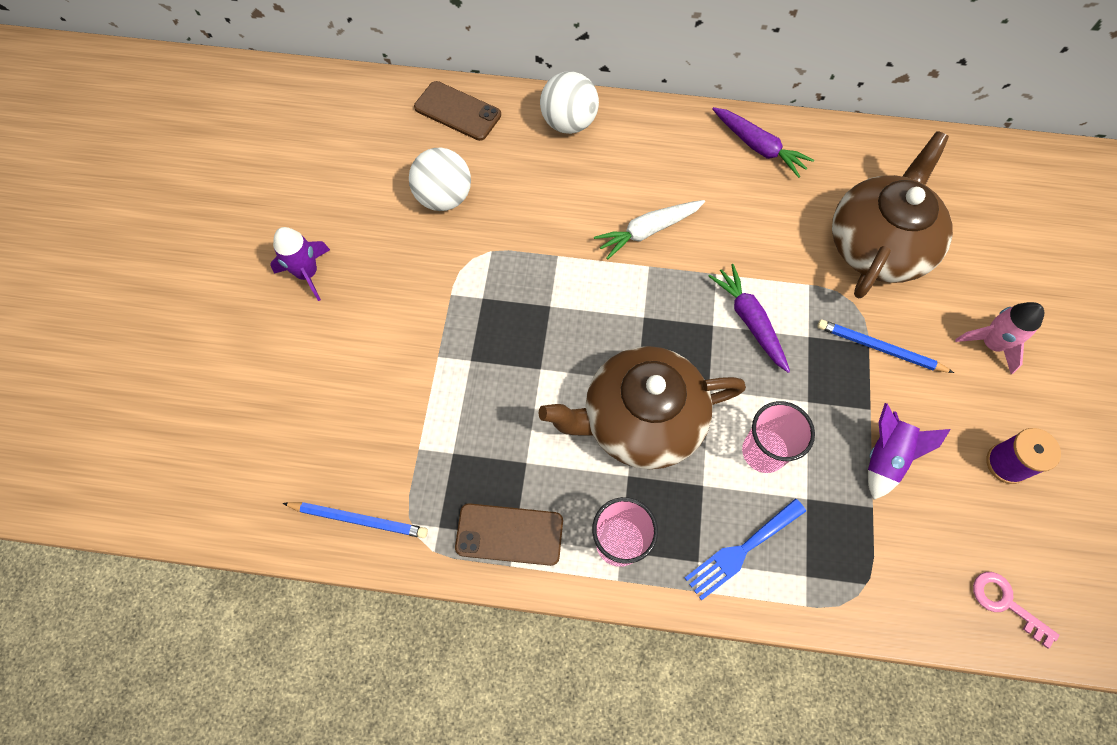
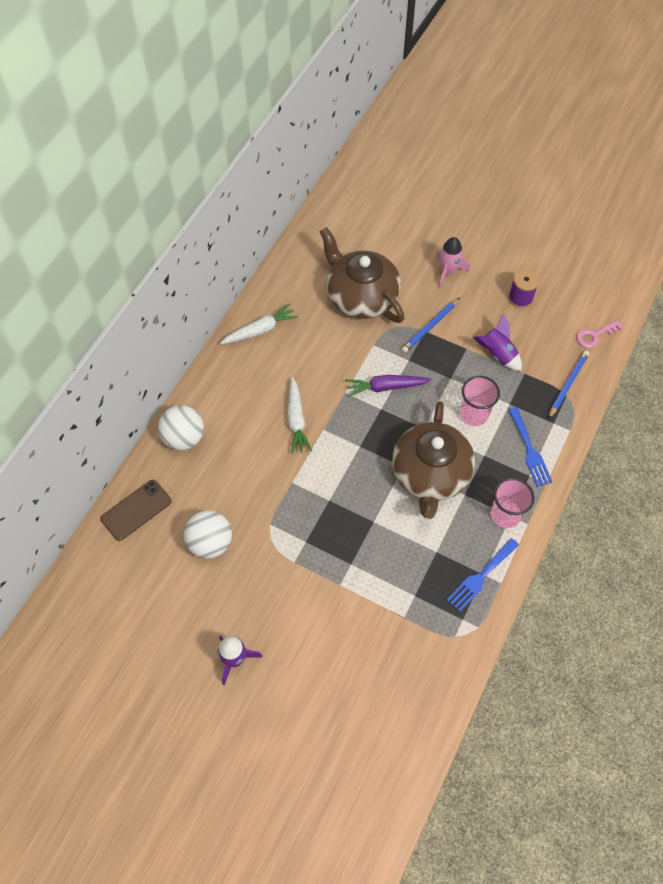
camera: 70 degrees left, 5 degrees down
(358, 520) = (442, 670): blue pencil -> blue pencil (568, 385)
(509, 534) = (480, 577): brown phone -> blue fork
(758, 147) = (260, 330): purple carrot -> white carrot

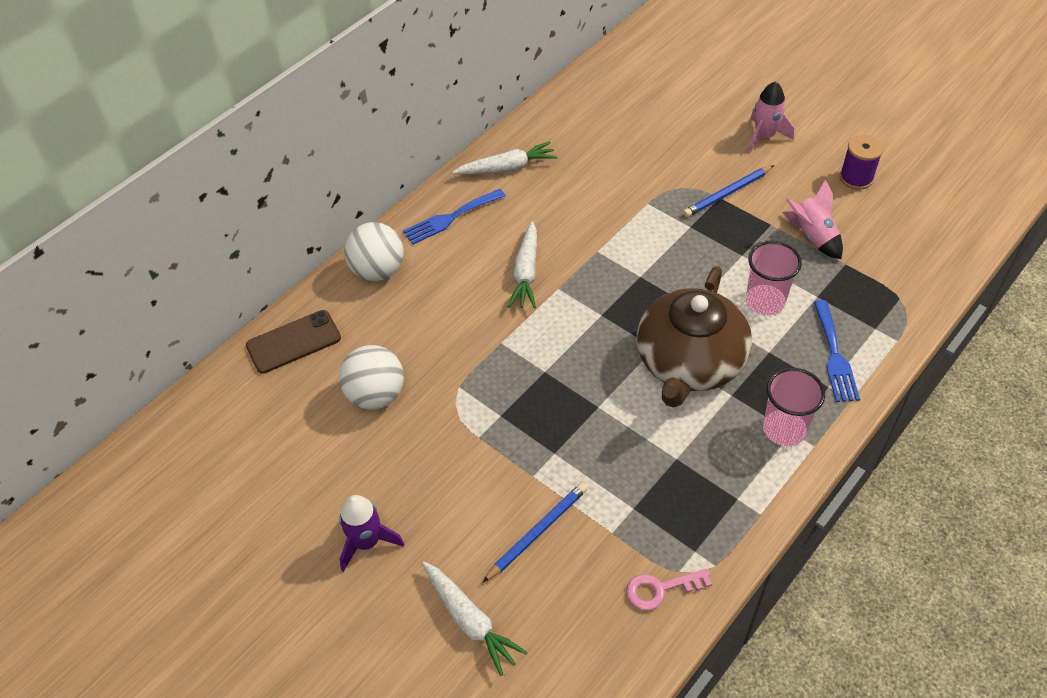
camera: 15 degrees right, 10 degrees down
(322, 702) = (470, 620): none -> white carrot
(361, 296) = (644, 149): brown teapot -> none
(386, 387) = (653, 253): purple carrot -> none
(480, 577) = (732, 501): blue fork -> blue fork (450, 218)
(497, 354) = (812, 236): purple rocket -> pink rocket
(568, 385) = (904, 286): blue pencil -> blue pencil (537, 532)
(594, 335) = (952, 234): pink key -> pink key (660, 589)

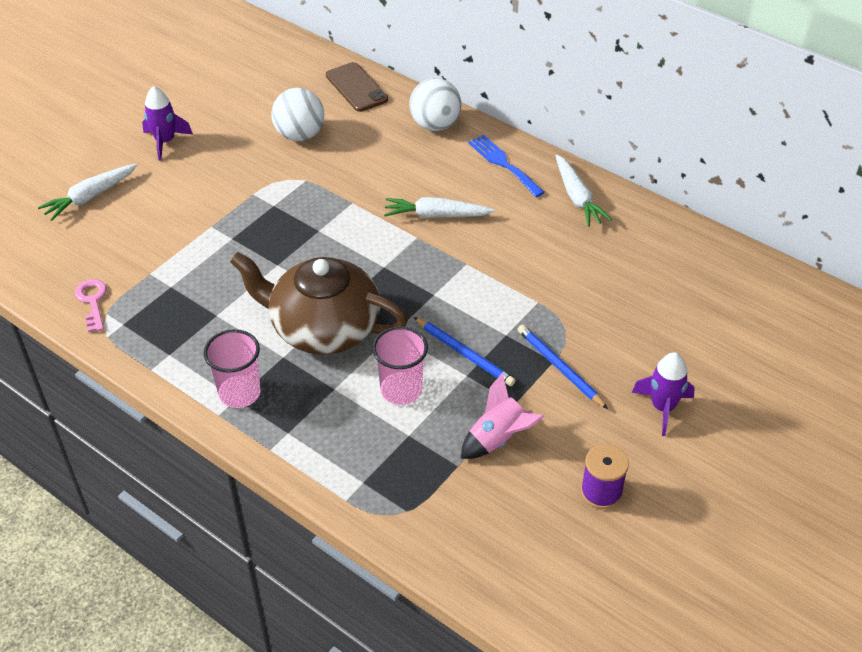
camera: 85 degrees right, 5 degrees down
(537, 532) = (157, 230): blue pencil -> blue pencil (464, 353)
(764, 136) = (662, 407): pink rocket -> purple rocket
(835, 356) = (326, 442): blue fork -> none

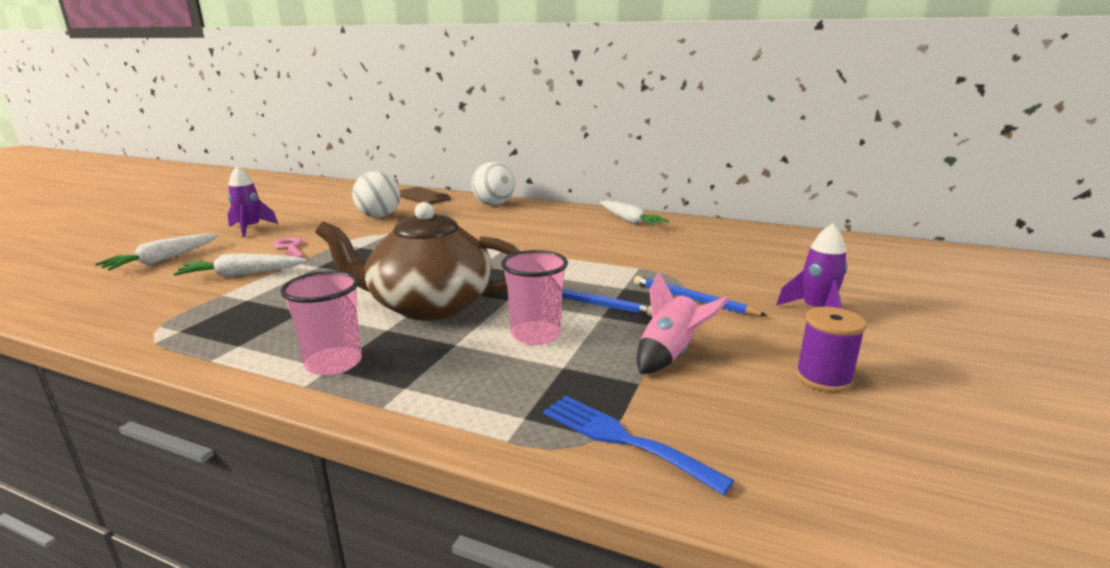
camera: 15 degrees left, 25 degrees down
(92, 301) = (143, 319): pink key -> pink key (290, 248)
(436, 215) = (516, 238): white carrot -> white carrot (242, 274)
(503, 164) = (559, 213): blue fork -> blue fork (622, 439)

